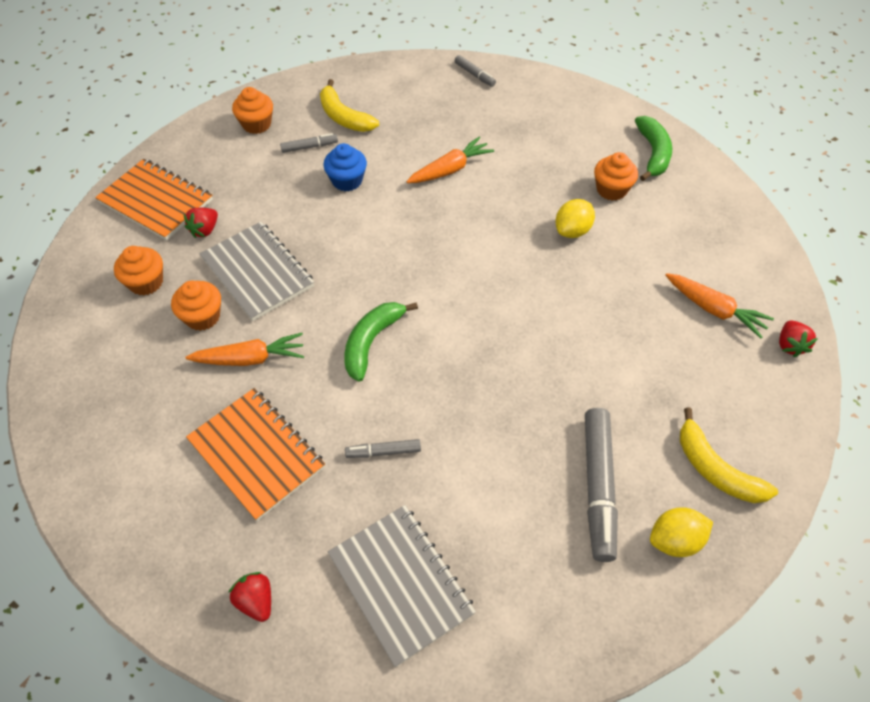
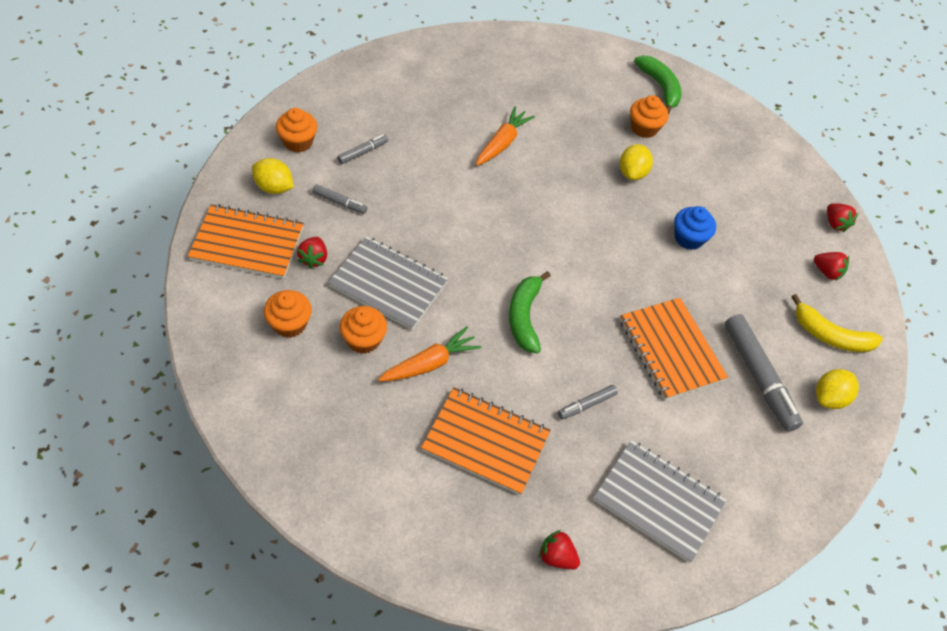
camera: 30 degrees left, 0 degrees up
(210, 158) = (274, 187): none -> yellow lemon
(344, 117) = (377, 115): yellow banana -> none
(347, 181) = (417, 176): blue cupcake -> blue cupcake (688, 238)
(474, 75) = (473, 46): grey marker -> grey marker (339, 202)
(510, 424) = (671, 350): none -> orange notebook
(714, 309) = (770, 210): orange carrot -> none
(749, 396) = (827, 272): none -> red strawberry

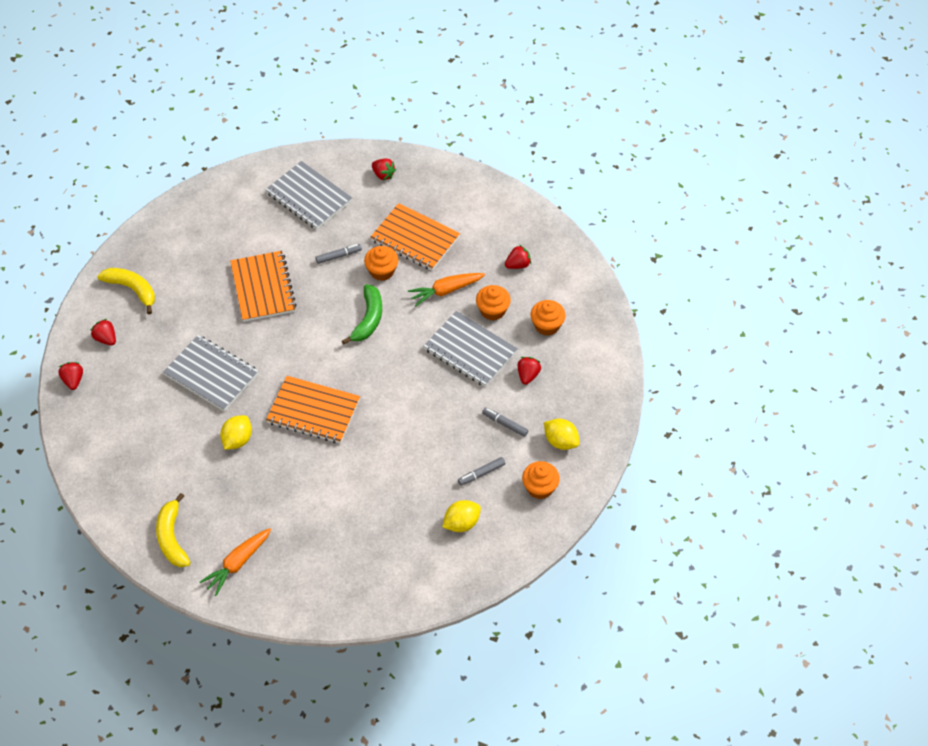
camera: 165 degrees left, 0 degrees up
(247, 244) = (581, 391): orange notebook -> orange notebook (313, 411)
(332, 411) = (518, 265): none -> red strawberry
(502, 143) = (350, 477): orange carrot -> orange carrot (238, 563)
(644, 128) = (208, 488): orange cupcake -> orange cupcake (382, 271)
(660, 87) = (172, 537): green banana -> yellow banana
(688, 238) = (211, 375): blue cupcake -> grey notebook
(758, 377) = (204, 265): grey marker -> none
(829, 398) = (158, 248): yellow lemon -> yellow lemon (461, 523)

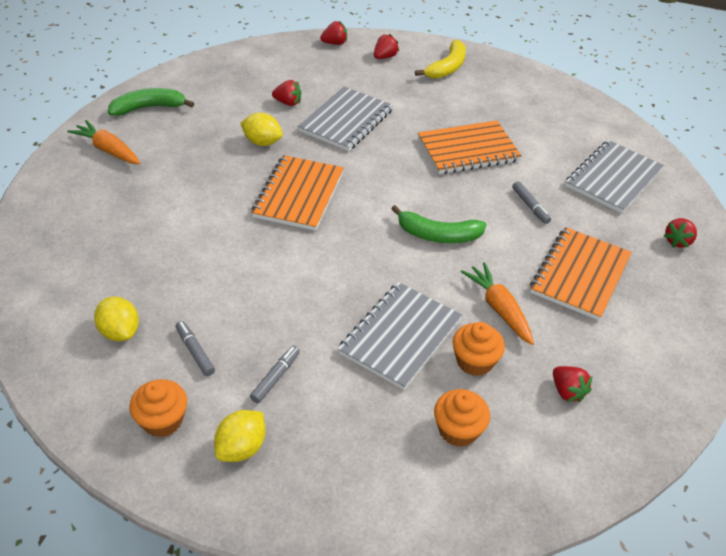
camera: 85 degrees right, 10 degrees down
(172, 537) = (149, 108): yellow banana -> green banana
(382, 271) = (517, 245): orange cupcake -> none
(528, 375) = (362, 405): red strawberry -> red strawberry (288, 103)

